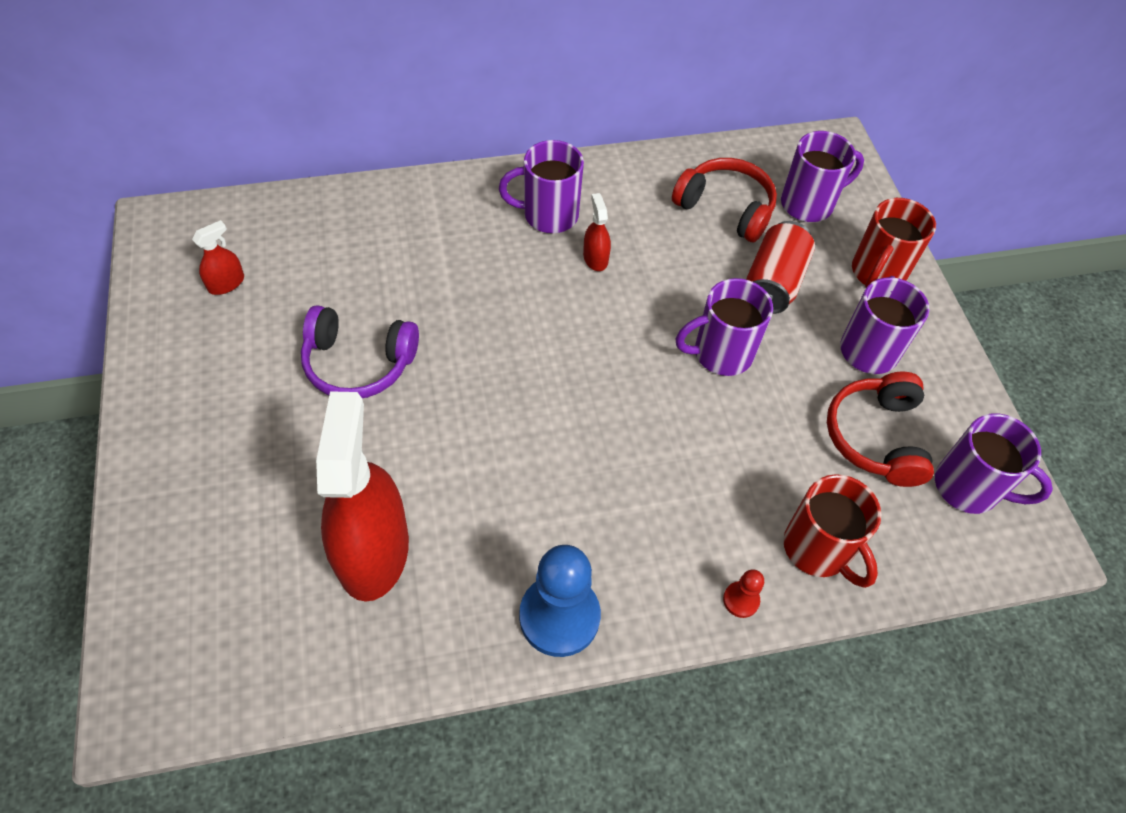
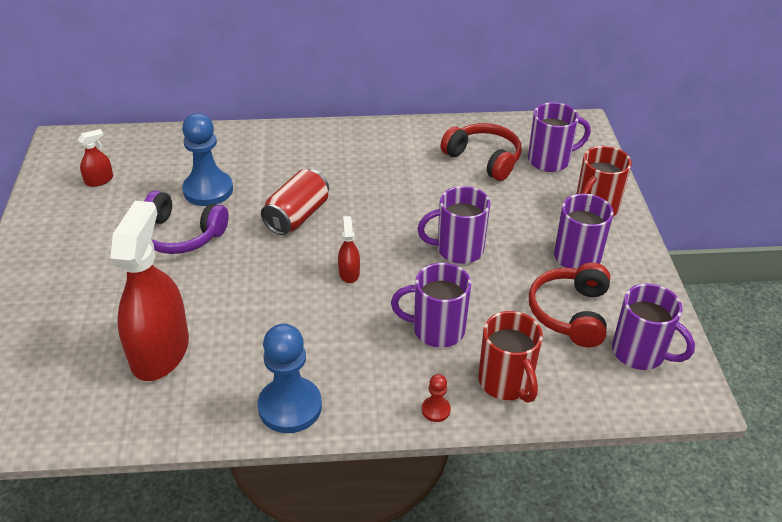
camera: 10 degrees right, 15 degrees down
(378, 287) = (208, 190): none -> blue pawn
(548, 215) = (346, 155): purple mug -> purple mug (436, 330)
(595, 258) = (375, 183): red spray bottle -> red spray bottle (349, 273)
(773, 282) = (510, 208): red can -> red can (297, 216)

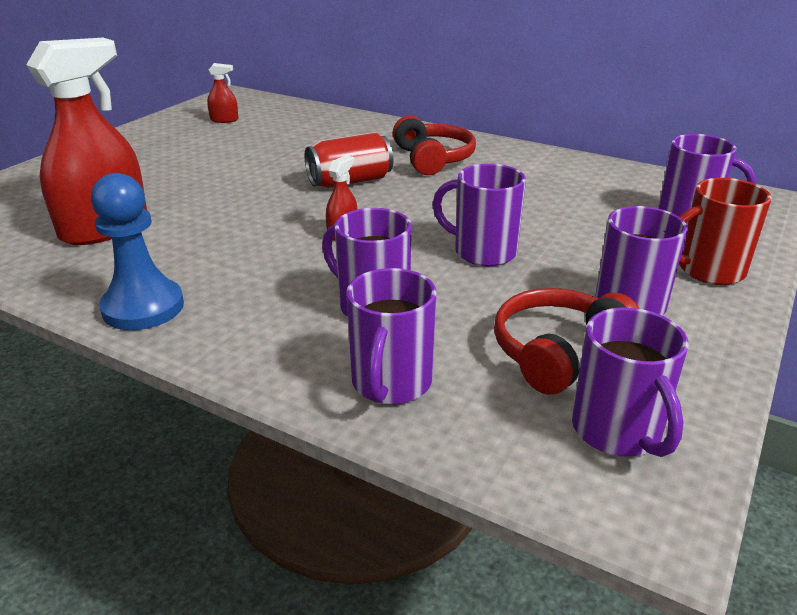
camera: 35 degrees right, 10 degrees down
(181, 235) = (235, 165): purple headphones -> none
(208, 190) = (298, 146): blue pawn -> none
(436, 410) = (276, 373): red pawn -> none
(484, 159) = (603, 195): red headphones -> red headphones (433, 159)
(506, 382) = (391, 383): red mug -> purple mug

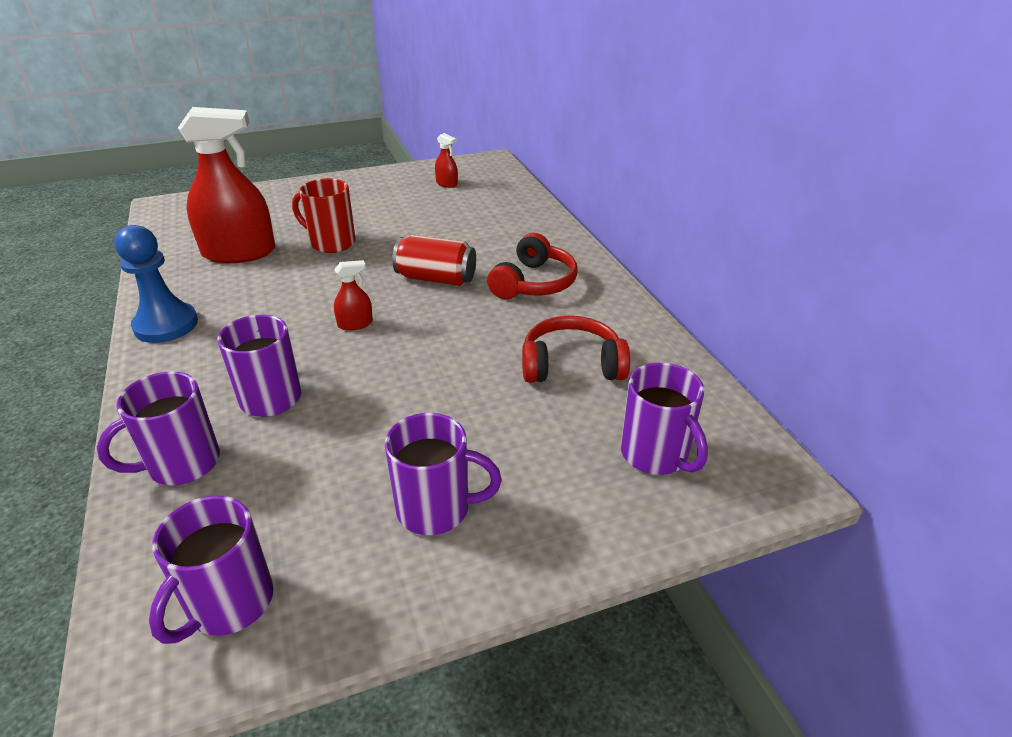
camera: 40 degrees right, 5 degrees up
(482, 252) = (415, 393): purple mug -> none
(558, 352) = (309, 513): red headphones -> red headphones (571, 365)
(708, 271) = (561, 520): red mug -> red mug (331, 243)

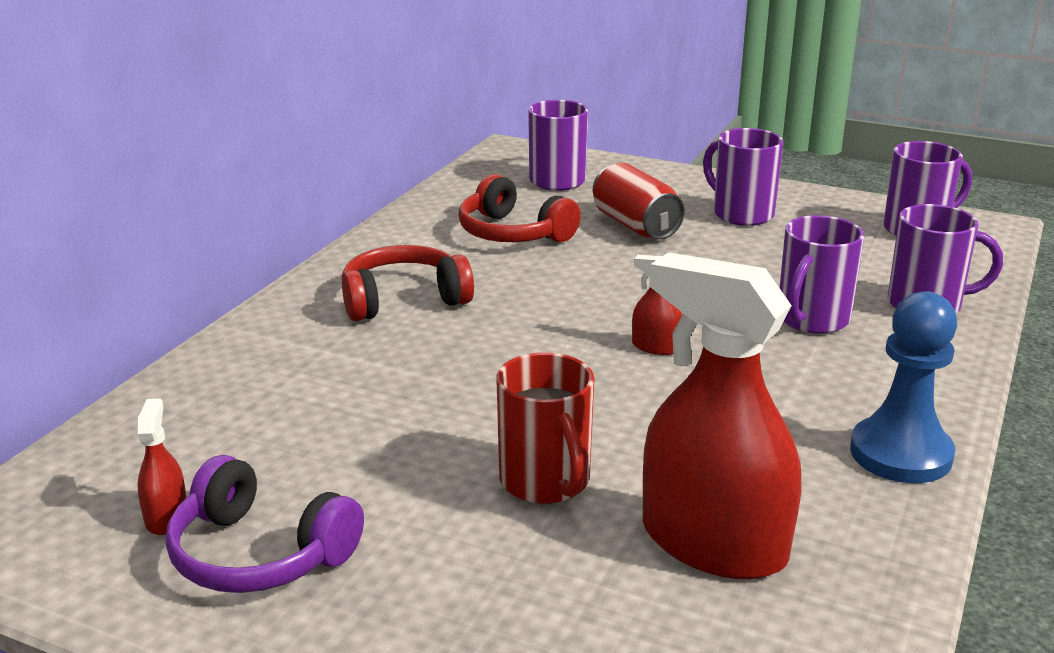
camera: 135 degrees left, 10 degrees down
(399, 189) = (259, 554): none -> purple headphones
(436, 279) = (493, 354): red can -> red can (635, 226)

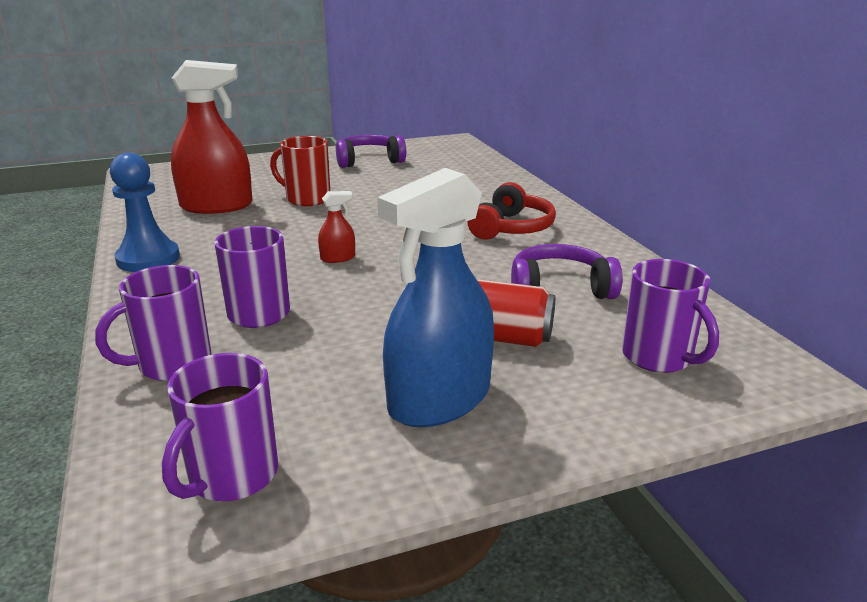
camera: 135 degrees right, 0 degrees up
(166, 517) = (414, 157): red spray bottle -> none
(513, 233) = (560, 288): red headphones -> purple headphones
(741, 214) = (439, 400): purple mug -> blue spray bottle

